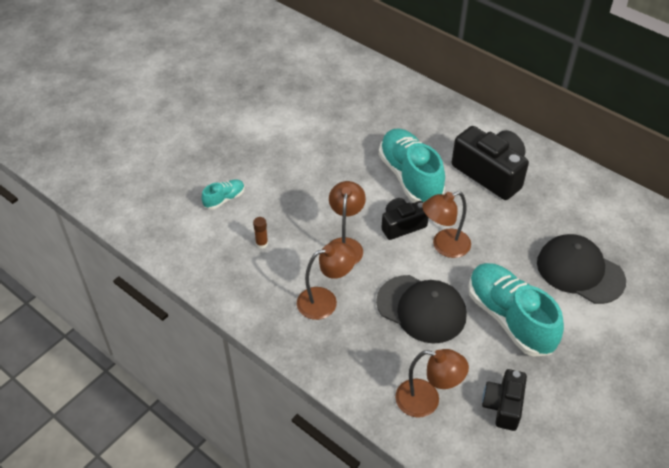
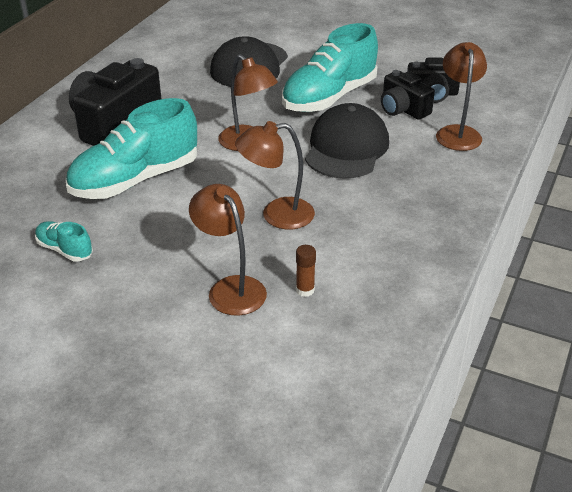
camera: 105 degrees left, 10 degrees down
(224, 199) = (228, 354): turquoise shoe -> turquoise shoe (65, 250)
(325, 301) = (373, 216): brown lamp -> brown lamp (230, 288)
(402, 225) = (224, 176): black camera -> black camera (403, 109)

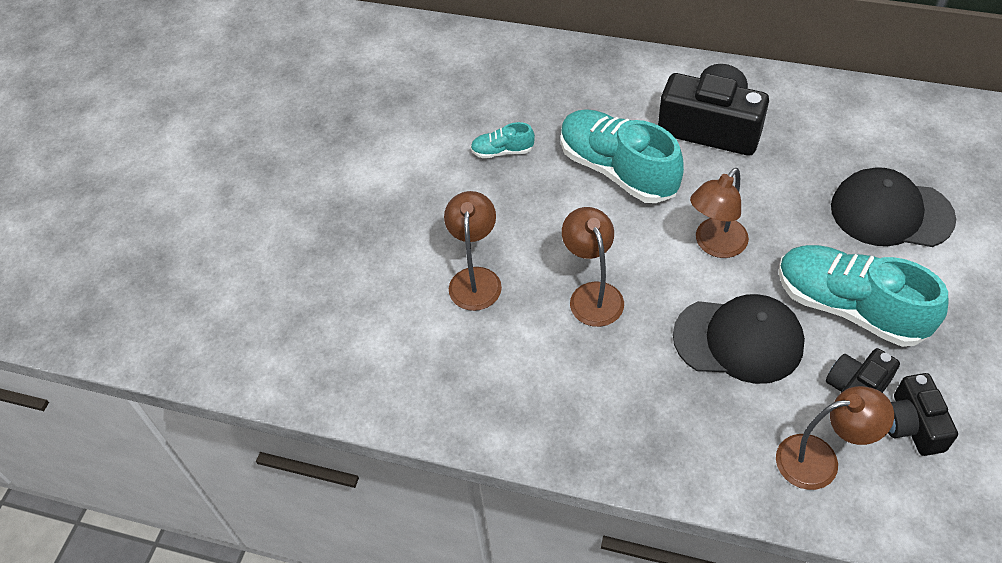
camera: 85 degrees right, 15 degrees up
(65, 250) = (502, 151): turquoise shoe -> turquoise shoe turned 120 degrees counterclockwise
(230, 288) = (475, 279): brown lamp -> brown lamp turned 45 degrees counterclockwise
(305, 290) = (483, 336): brown glue stick -> none

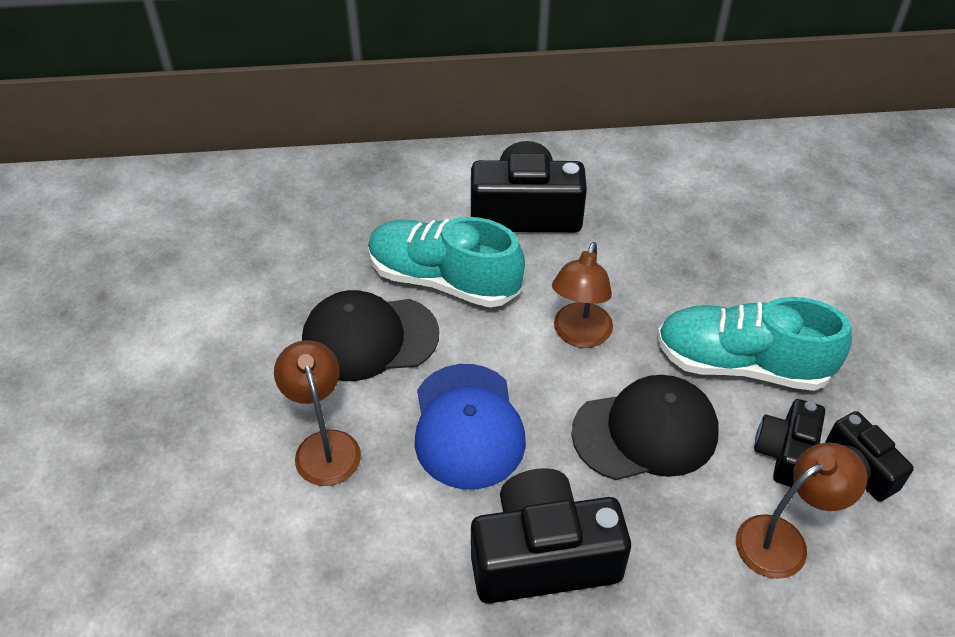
camera: 25 degrees left, 5 degrees down
(502, 151) = (305, 290): turquoise shoe -> none
(592, 294) = (467, 426): brown lamp -> blue cap
(614, 411) = (543, 556): none -> black camera
(891, 212) = (739, 256): black cap -> black cap (369, 338)

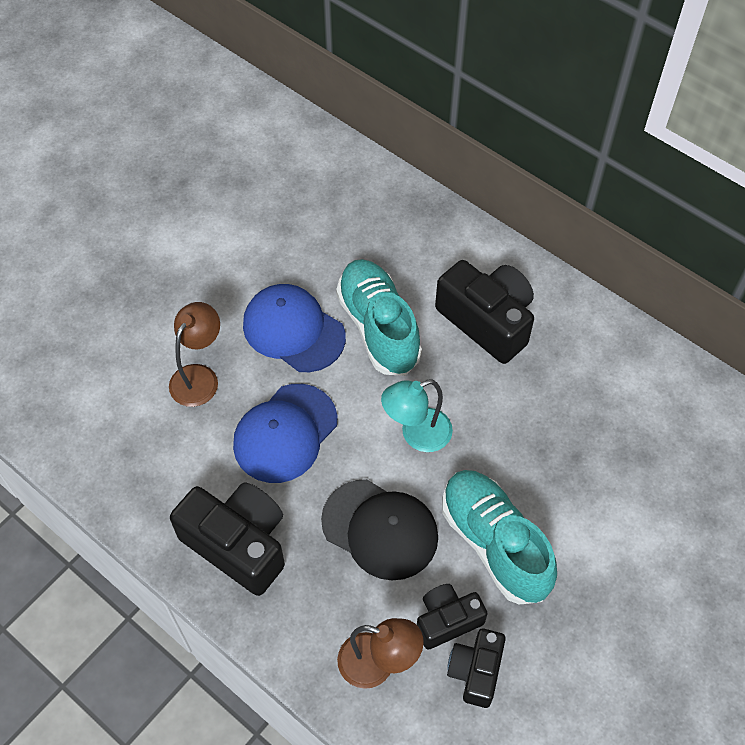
camera: 45 degrees right, 10 degrees up
(369, 338) = (293, 330): black cap -> blue cap
(579, 335) = (416, 434): brown lamp -> turquoise lamp

